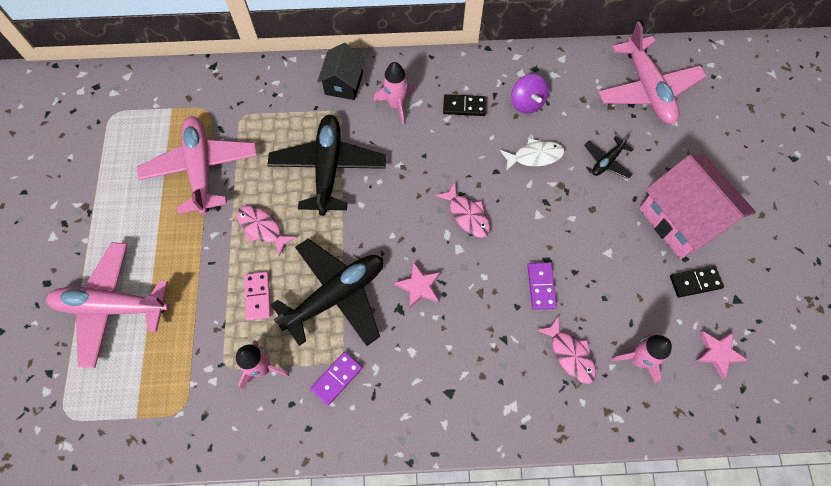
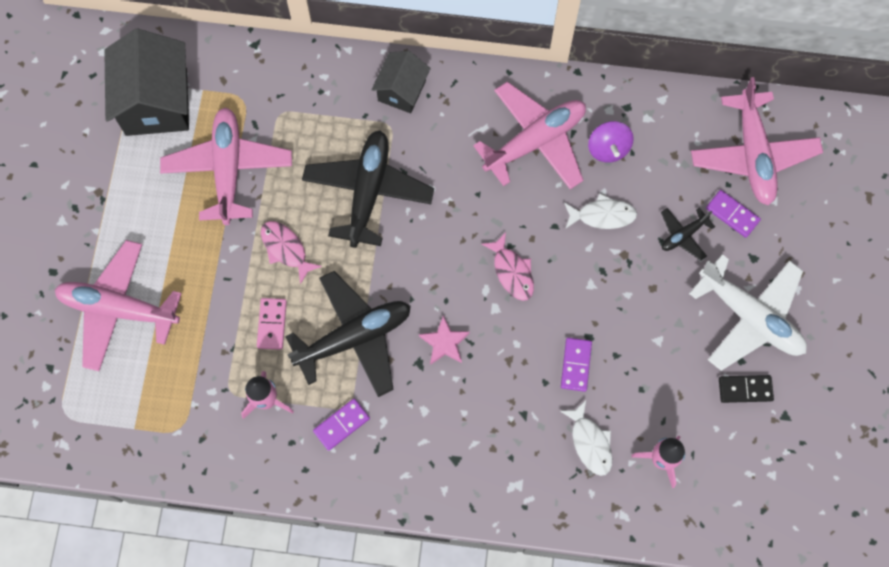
camera: 10 degrees right, 5 degrees up
(131, 123) = (156, 102): none -> black house
(396, 104) = (457, 126): pink rocket -> none
(464, 106) = (535, 141): black domino -> pink plane
(570, 354) = (590, 442): pink fish -> white fish
(643, 138) = (732, 214): none -> purple domino
(681, 219) = (750, 317): pink house -> white plane
(717, 353) = (747, 468): pink star -> none

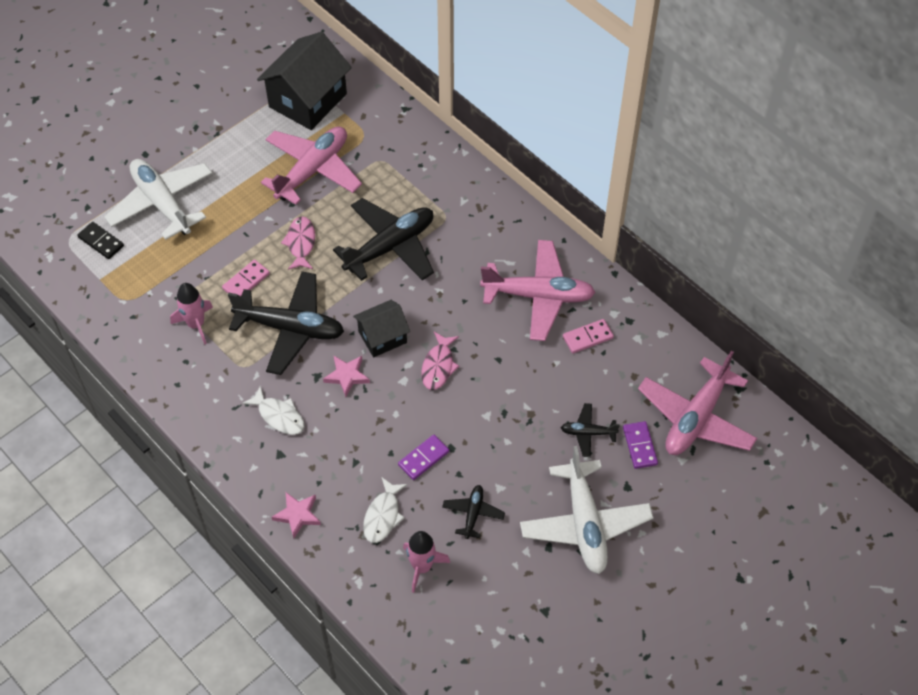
camera: 40 degrees right, 15 degrees down
(119, 309) = (162, 203): pink plane -> white plane
(341, 424) = (228, 375): purple domino -> none
(402, 90) = (476, 201): black house -> black house (382, 337)
(521, 501) = (297, 515): none -> pink star
(602, 215) = (540, 377): white fish -> white fish (279, 416)
(608, 149) = (587, 337): purple spinning top -> pink domino
(658, 380) = (473, 514): none -> black plane
(745, 389) = (532, 569): black domino -> black domino (101, 242)

